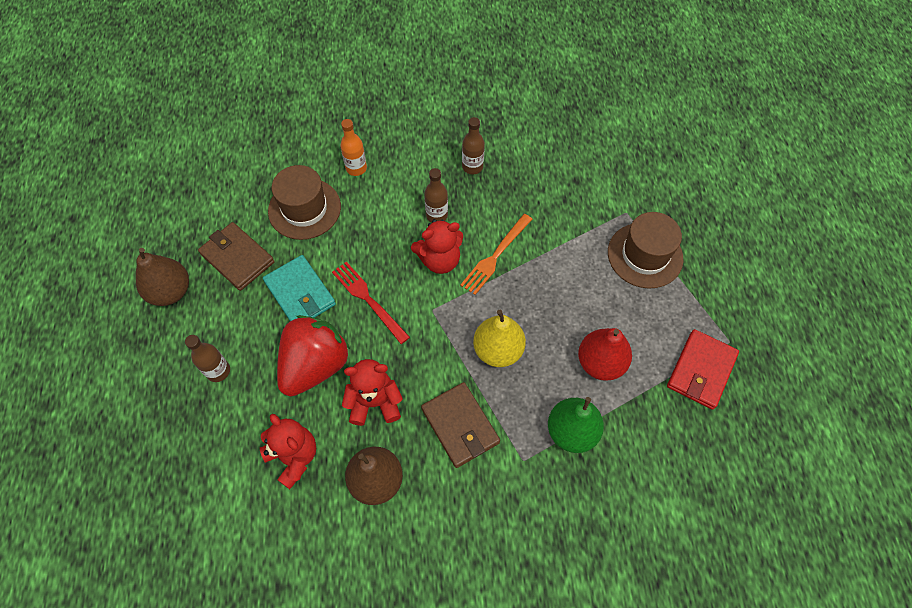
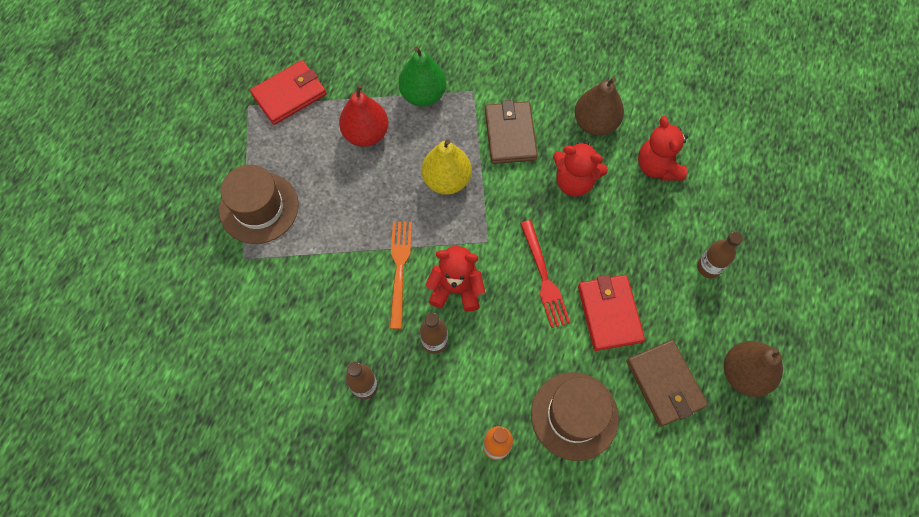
camera: 155 degrees left, 5 degrees up
(300, 293) = (609, 313): turquoise wallet -> red wallet
(315, 365) = (616, 235): red strawberry -> none
(495, 256) = (399, 269): orange fork -> orange fork turned 60 degrees counterclockwise

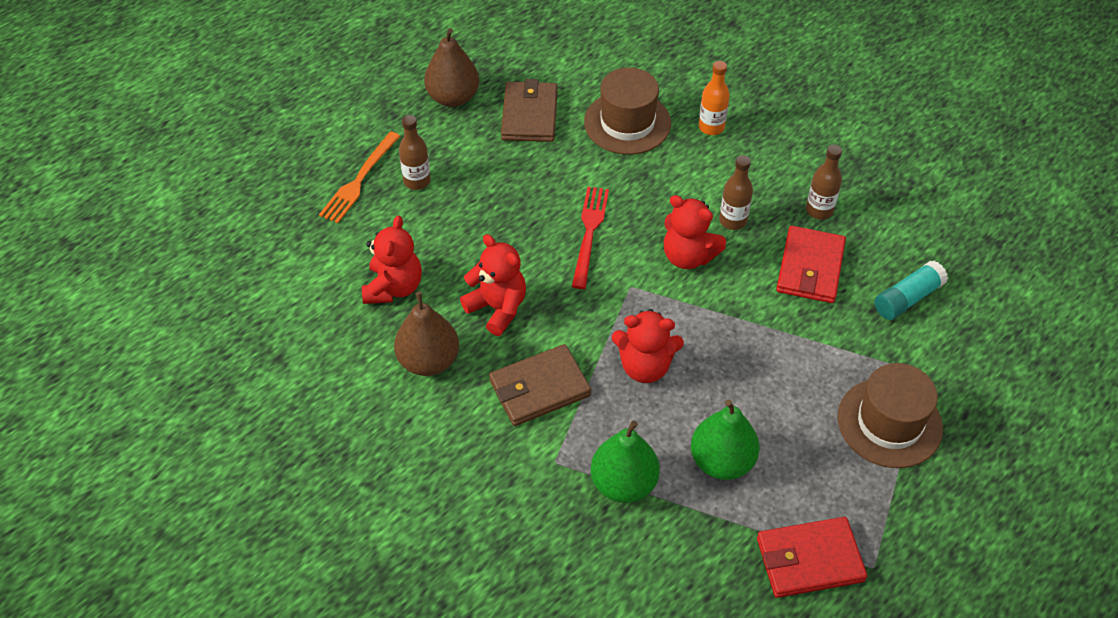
camera: 155 degrees left, 15 degrees down
(267, 323) = (907, 298): none -> turquoise glue stick
(366, 134) = (721, 461): red pear -> green pear
(399, 269) = (742, 296): orange fork -> orange fork (359, 180)
(446, 180) = (645, 366): yellow pear -> red teddy bear
(510, 134) = (539, 388): brown wallet -> brown wallet turned 45 degrees clockwise
(609, 313) = (543, 181): red wallet -> red wallet (810, 268)

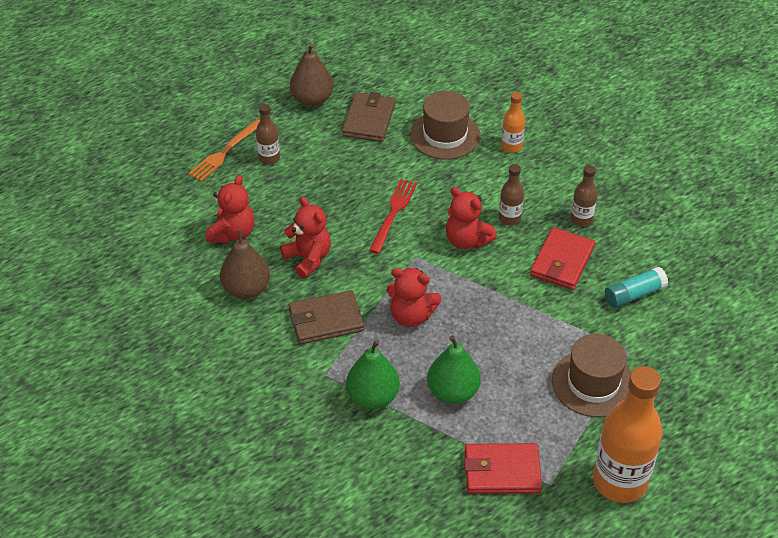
camera: 10 degrees right, 5 degrees down
(956, 549) = (619, 481): none -> orange bottle

